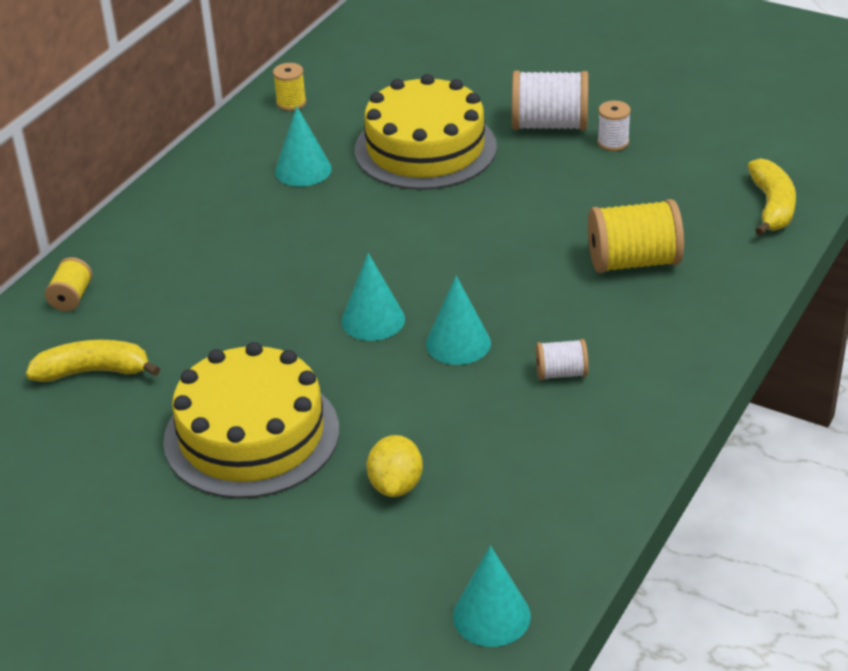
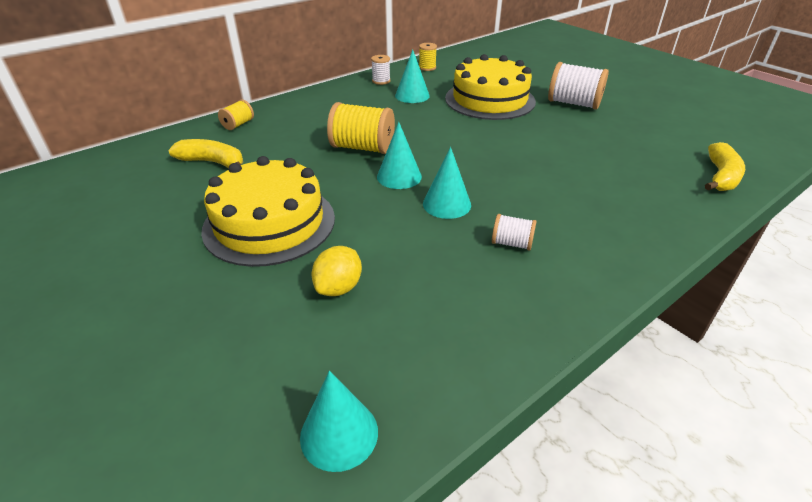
camera: 20 degrees right, 0 degrees up
(613, 142) = (612, 119): white spool -> white spool (381, 81)
(633, 262) = (600, 186): yellow spool -> yellow spool (362, 148)

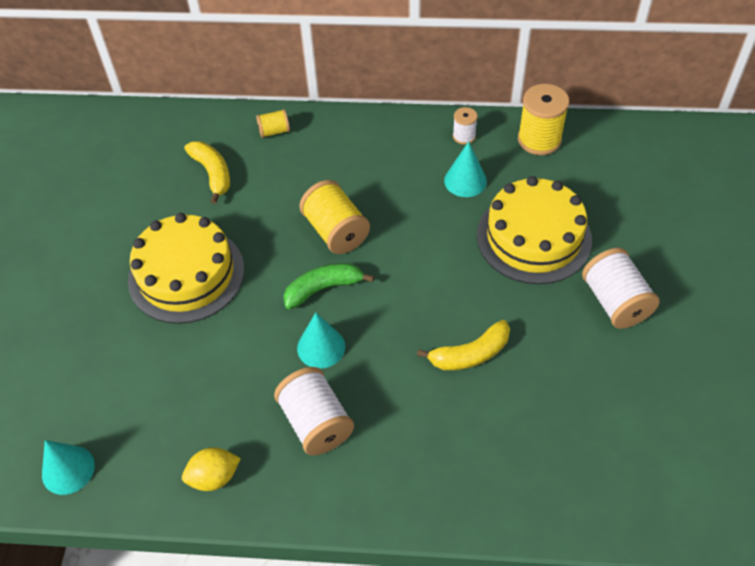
camera: 45 degrees right, 15 degrees up
(339, 287) = (168, 369): yellow lemon -> yellow lemon (214, 477)
(399, 176) = (323, 289): turquoise cone -> green banana
(427, 68) = (539, 139): yellow spool -> yellow spool, size x1.88
(511, 243) = (316, 422): white spool -> white spool, size x1.88
(721, 176) = (601, 502): yellow banana -> yellow banana (470, 354)

